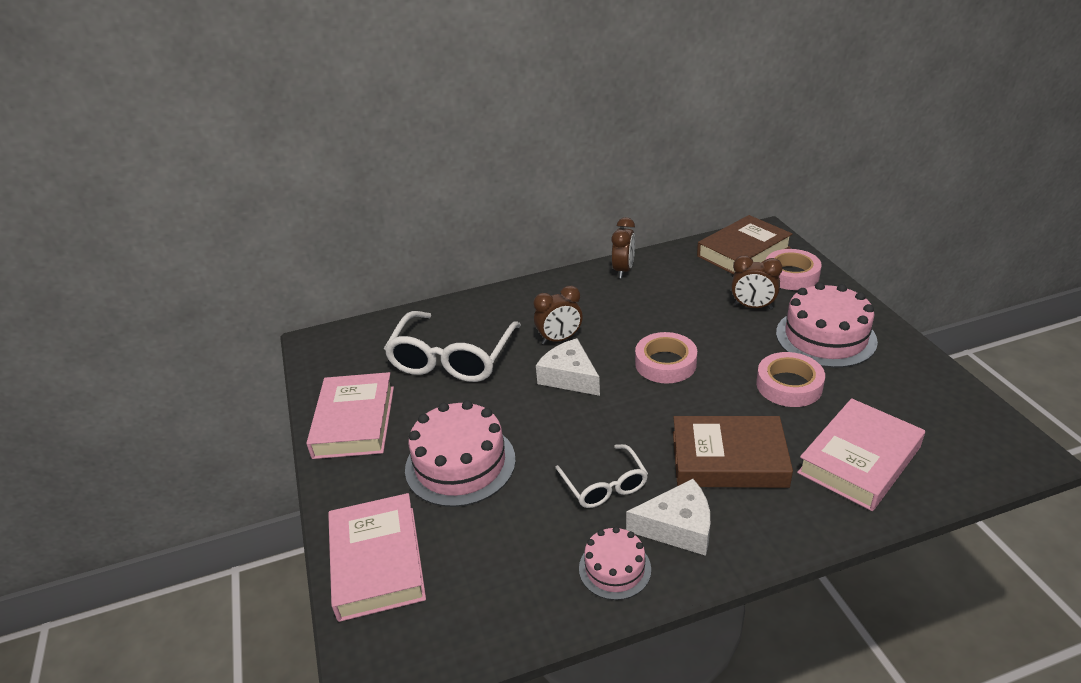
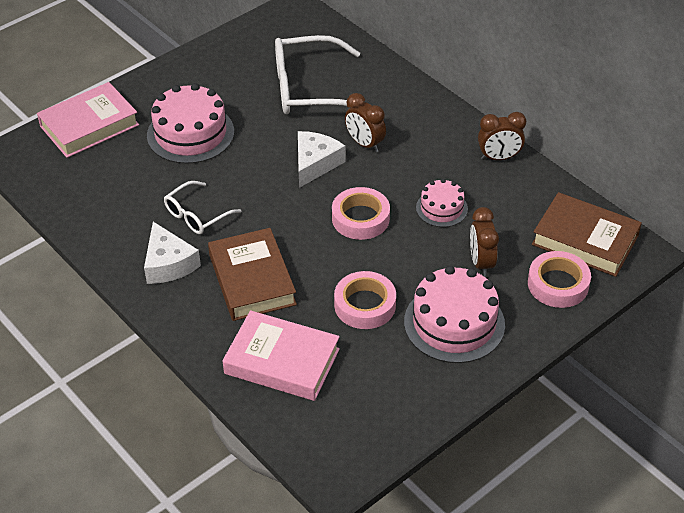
camera: 65 degrees right, 10 degrees up
(354, 421) = (213, 64): pink book -> none
(614, 568) = (120, 239): pink cake -> pink cake (441, 208)

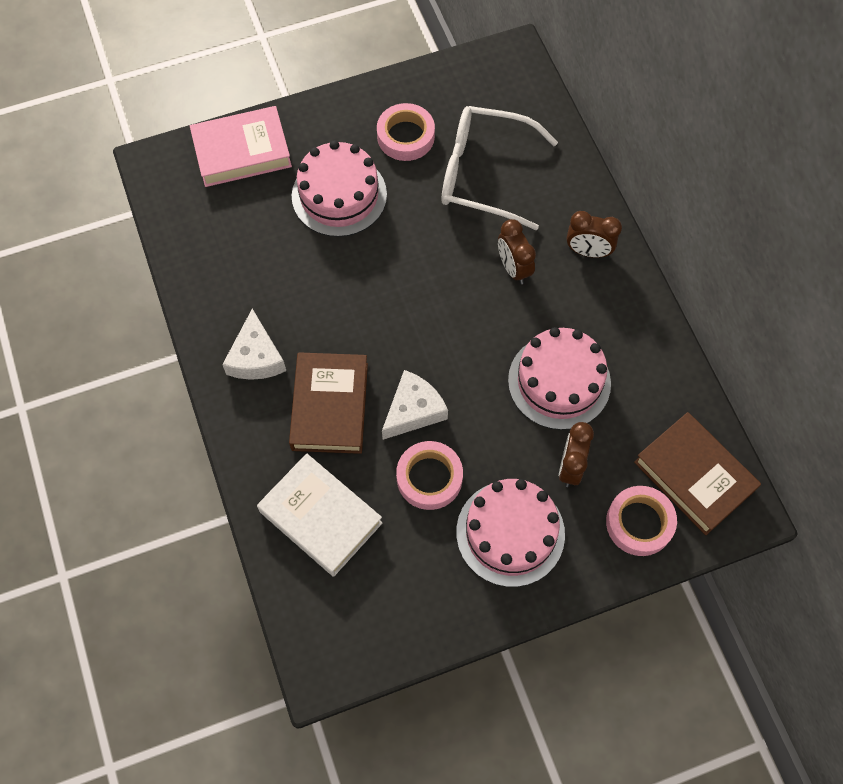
camera: 20 degrees right, 20 degrees up
(197, 215) = (306, 305): white glasses -> none
(282, 361) = (320, 517): pink book -> white book
(315, 163) = (451, 278): white cheese -> white cheese (413, 410)
(360, 218) = (469, 366): pink tape -> pink tape (405, 136)
(441, 208) = (559, 381): pink cake -> pink cake, size x1.79
(499, 158) = (649, 335): brown clock -> brown clock (588, 251)

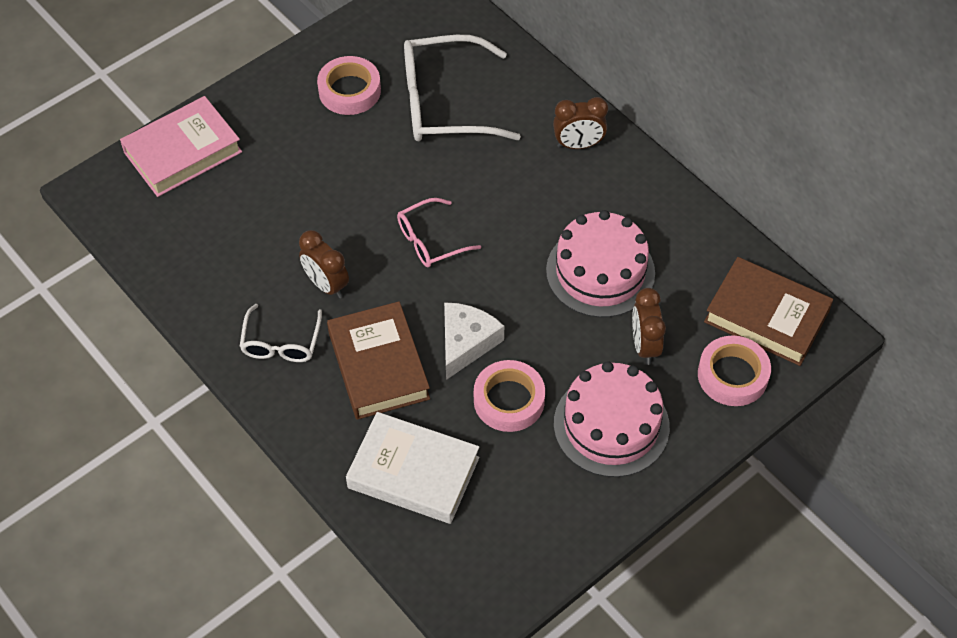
camera: 20 degrees left, 10 degrees down
(256, 357) = (281, 343): white cheese -> white glasses
(339, 195) = (303, 165): pink cake -> none
(420, 303) = (430, 241): none -> pink glasses
(513, 268) = (511, 181): brown clock -> brown clock (326, 285)

